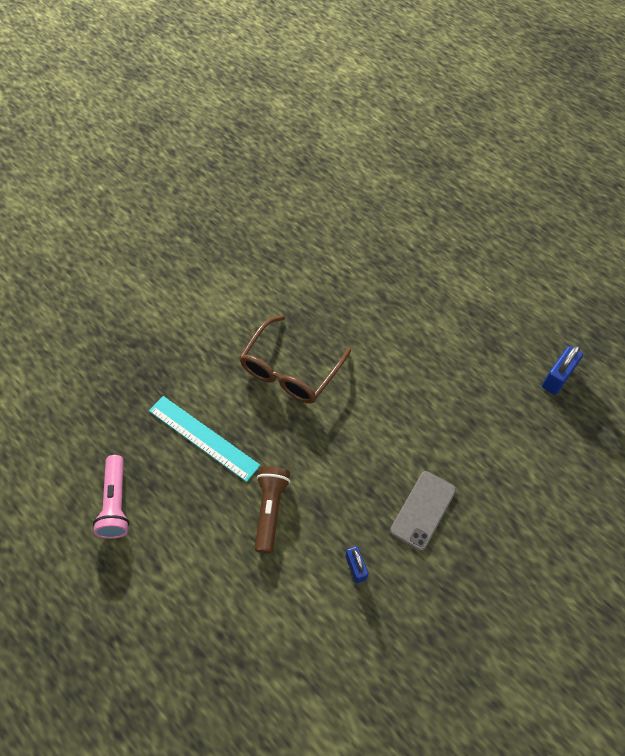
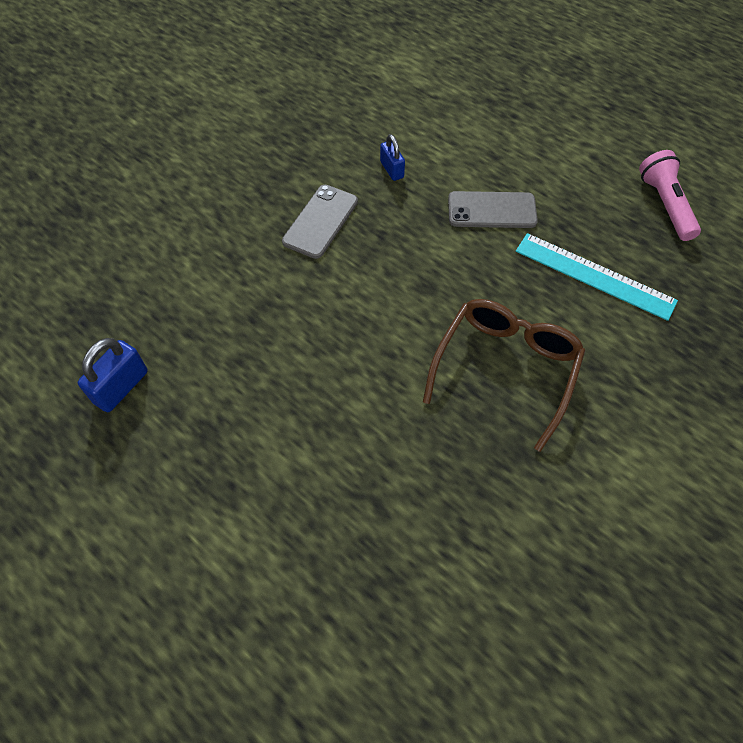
camera: 175 degrees right, 0 degrees up
(270, 510) = (492, 210): brown flashlight -> grey phone

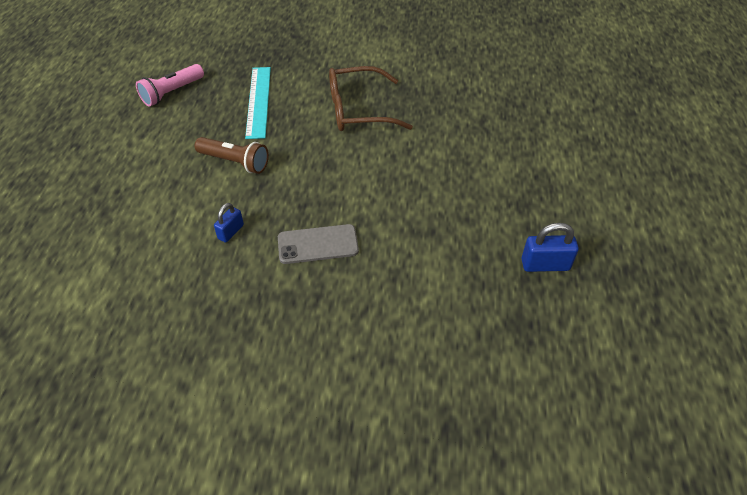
camera: 125 degrees left, 10 degrees down
(492, 210) = (235, 162): grey phone -> brown flashlight

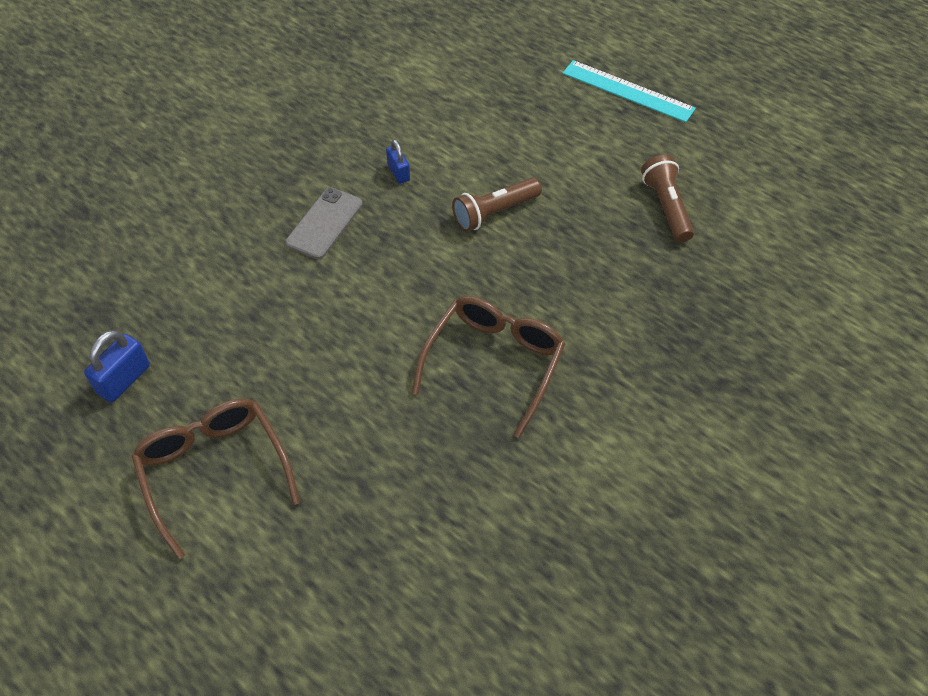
camera: 125 degrees right, 5 degrees up
(172, 93) = (666, 207): pink flashlight -> brown flashlight
(258, 101) = (589, 276): turquoise ruler -> turquoise ruler (627, 91)
(544, 179) = (215, 472): none -> brown glasses

